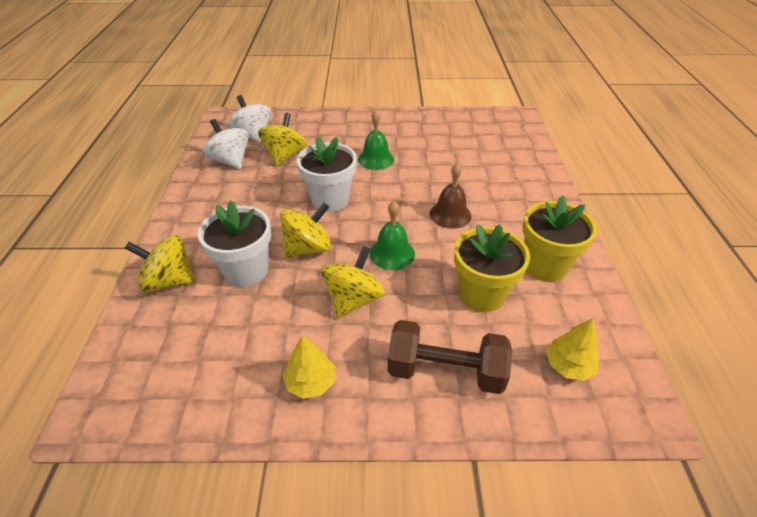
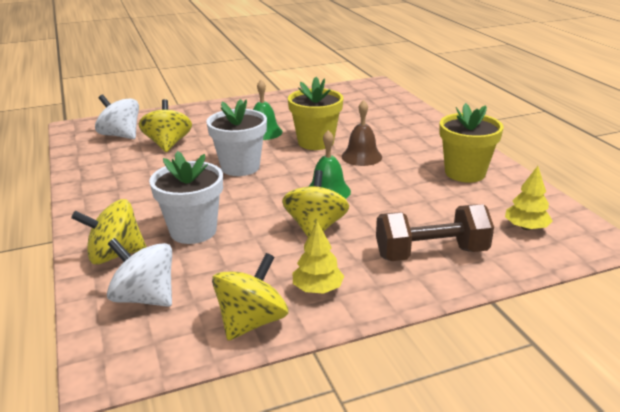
camera: 20 degrees left, 15 degrees down
(230, 161) = (111, 158): white spinning top -> white spinning top (145, 298)
(308, 248) = (244, 203): yellow spinning top -> yellow spinning top (251, 322)
(481, 294) = (426, 201): yellow flower pot -> yellow flower pot (316, 142)

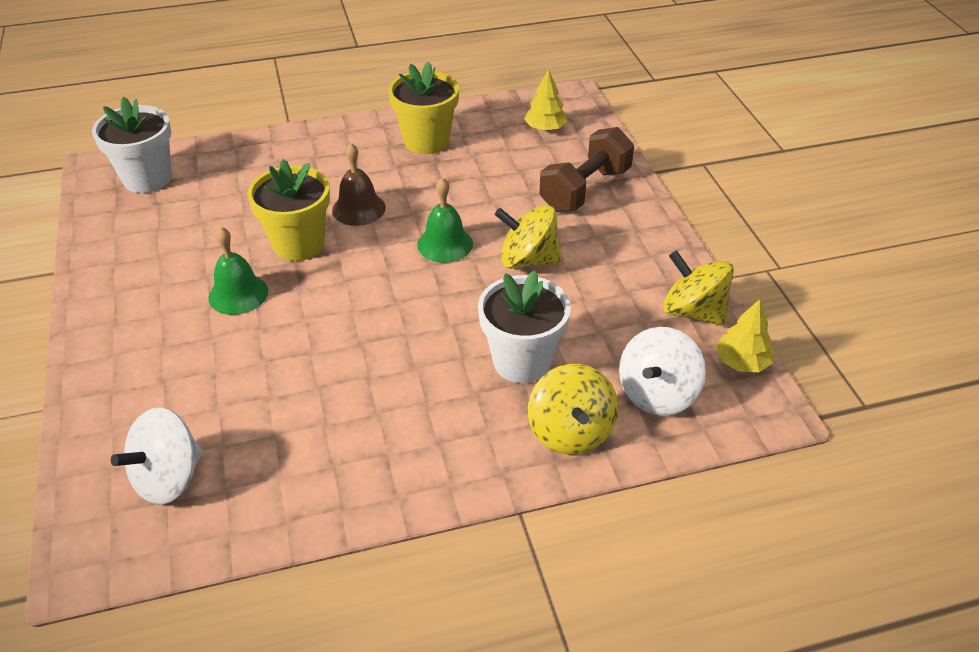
camera: 85 degrees left, 15 degrees up
(168, 144) = (239, 406): yellow spinning top -> none
(240, 167) = (354, 320): white flower pot -> white flower pot (147, 178)
(318, 289) = (641, 266): yellow tree -> yellow tree (742, 362)
(431, 253) = (585, 189): brown dumbbell -> brown dumbbell turned 45 degrees clockwise

